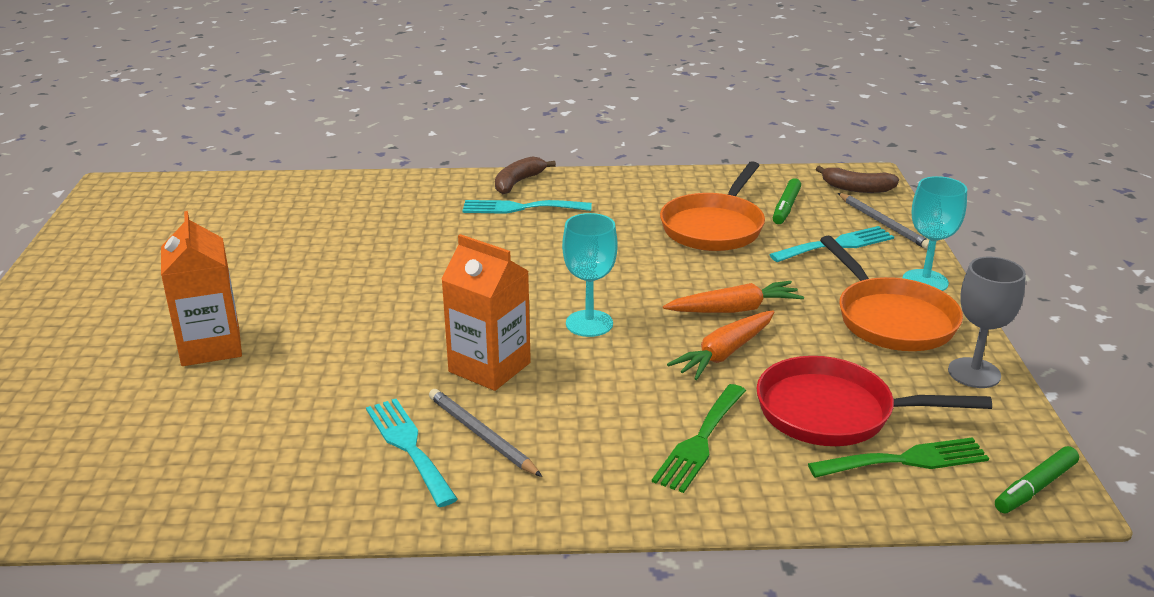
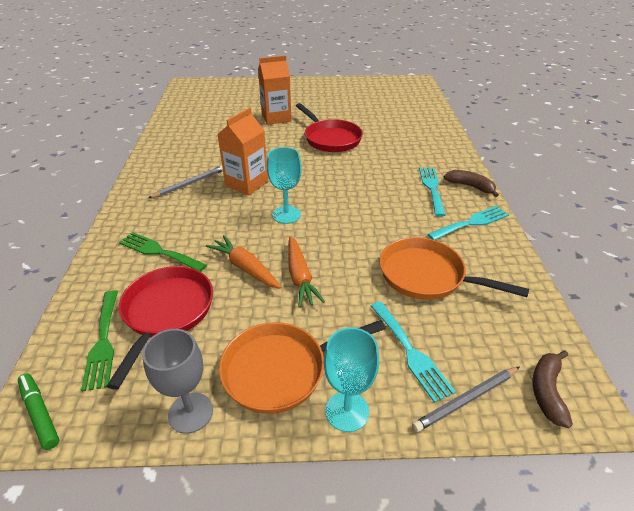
camera: 90 degrees right, 10 degrees up
(336, 283) = (330, 139): none -> red pan
(409, 447) = (188, 166): turquoise fork -> turquoise fork (471, 223)
(786, 207) = (478, 325): green marker -> none

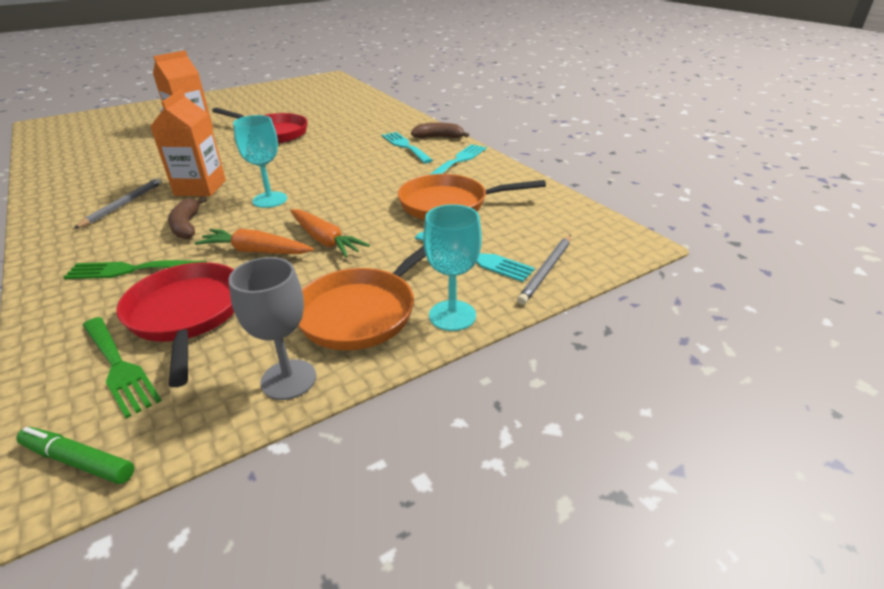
camera: 30 degrees left, 5 degrees down
(547, 391) = (601, 244): brown banana -> brown banana (187, 225)

